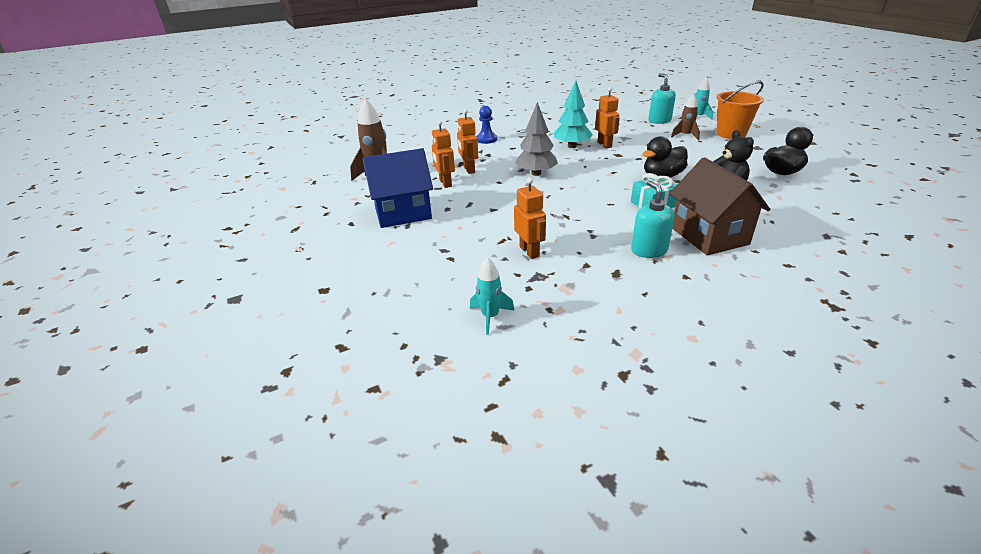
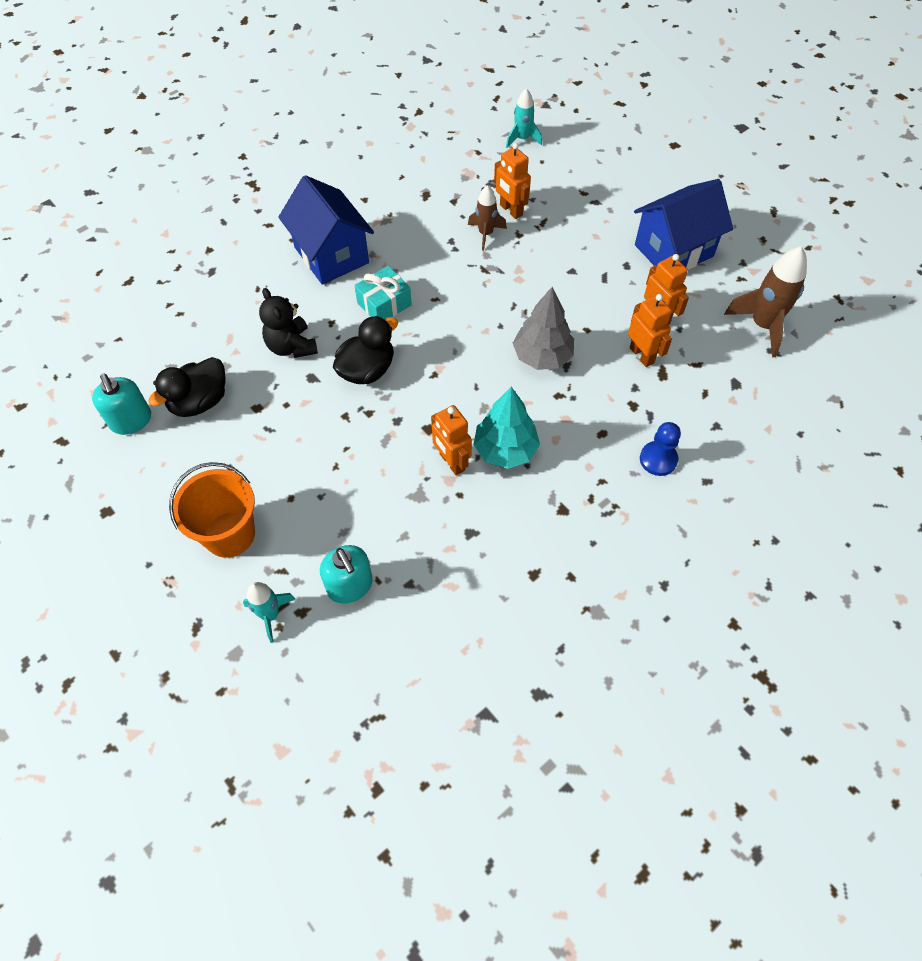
camera: 165 degrees right, 25 degrees up
(649, 250) = (395, 227): turquoise soap dispenser -> turquoise soap dispenser (131, 421)
(685, 136) = (312, 515): brown rocket -> brown rocket (485, 234)
(709, 236) = (331, 255): brown house -> blue house

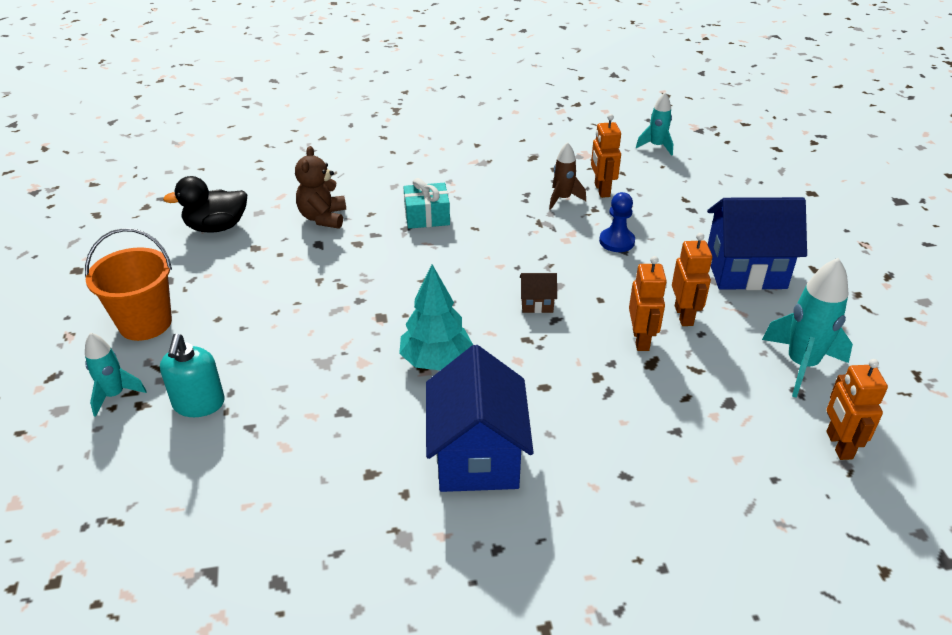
camera: 30 degrees right, 20 degrees down
(131, 421) = (156, 220): turquoise soap dispenser -> none
(291, 346) = (323, 218): black teddy bear -> brown teddy bear
(331, 255) = (414, 171): blue house -> blue house (477, 456)
(367, 370) = (368, 255): black duck -> none
(451, 462) = (377, 350): orange robot -> orange robot (838, 445)
(542, 356) = (537, 303): grey tree -> brown house
(658, 459) = (585, 433): blue pawn -> blue pawn (616, 241)
(762, 325) = (801, 365): brown rocket -> turquoise rocket

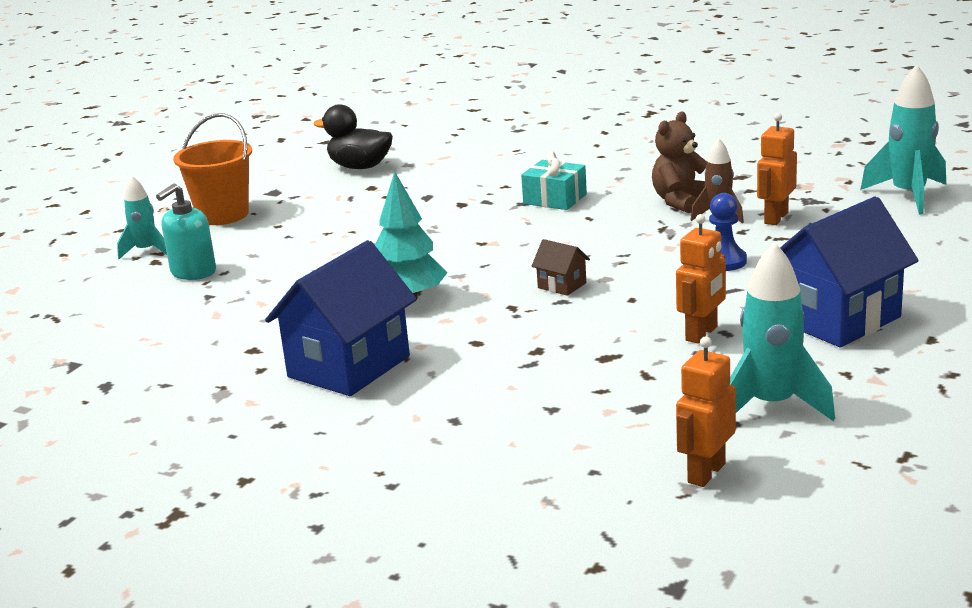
camera: 40 degrees right, 15 degrees down
(323, 218) = (458, 179): brown teddy bear -> brown teddy bear (681, 202)
(641, 340) = (624, 338): orange robot -> none
(656, 146) = (908, 195): turquoise rocket -> turquoise rocket, size x1.65
(745, 270) = (838, 319): blue house -> blue house turned 75 degrees counterclockwise

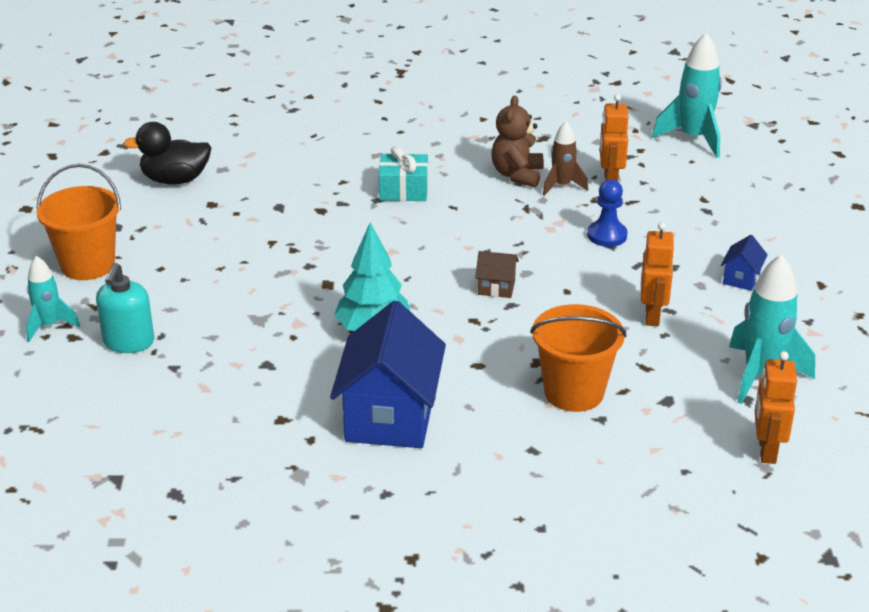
camera: 30 degrees left, 10 degrees up
(547, 382) = (574, 392): none -> orange bucket
(838, 319) = (741, 278): blue house -> blue house, size x0.43

